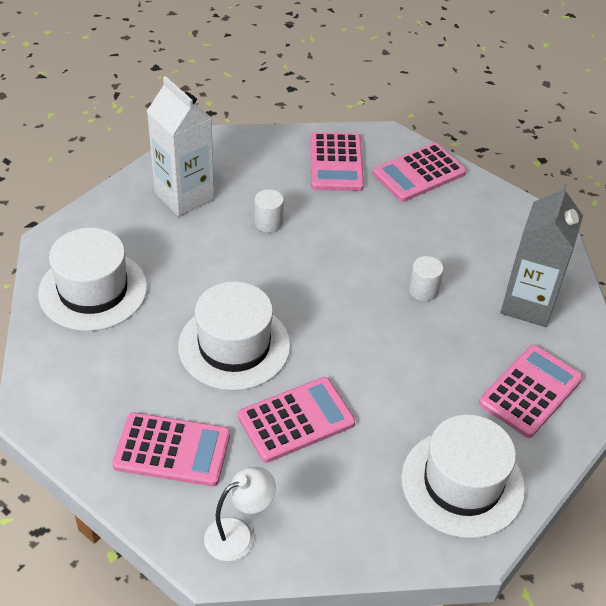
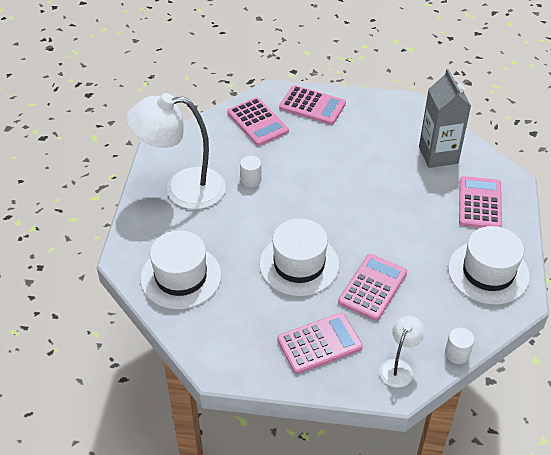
camera: 30 degrees left, 0 degrees up
(184, 196) = (182, 189): white carton -> white lamp
(418, 173) = (312, 106): pink calculator -> pink calculator turned 90 degrees counterclockwise
(423, 290) = (376, 175): white cylinder -> white cylinder (457, 353)

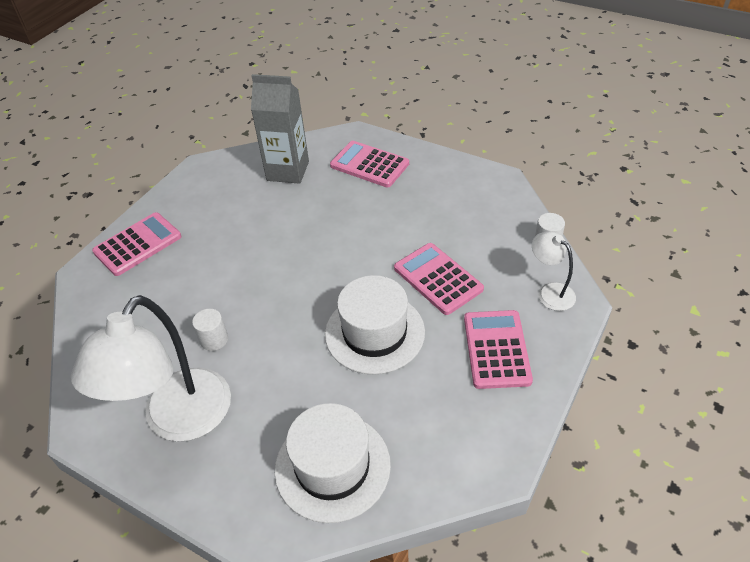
camera: 65 degrees left, 0 degrees up
(257, 122) = (122, 304): pink calculator -> none
(488, 272) = (457, 188): white hat -> none

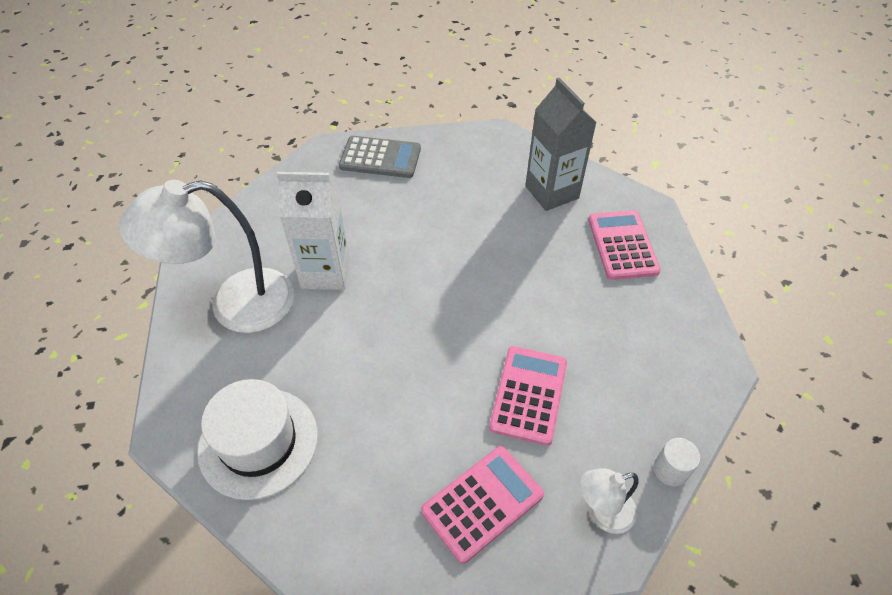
camera: 50 degrees right, 5 degrees up
(138, 244) = (380, 158): pink calculator -> grey calculator
(214, 339) = (326, 272): white cylinder -> white carton
(374, 333) = (421, 383): white hat -> none
(550, 292) = (602, 513): white lamp -> white lamp turned 120 degrees counterclockwise

